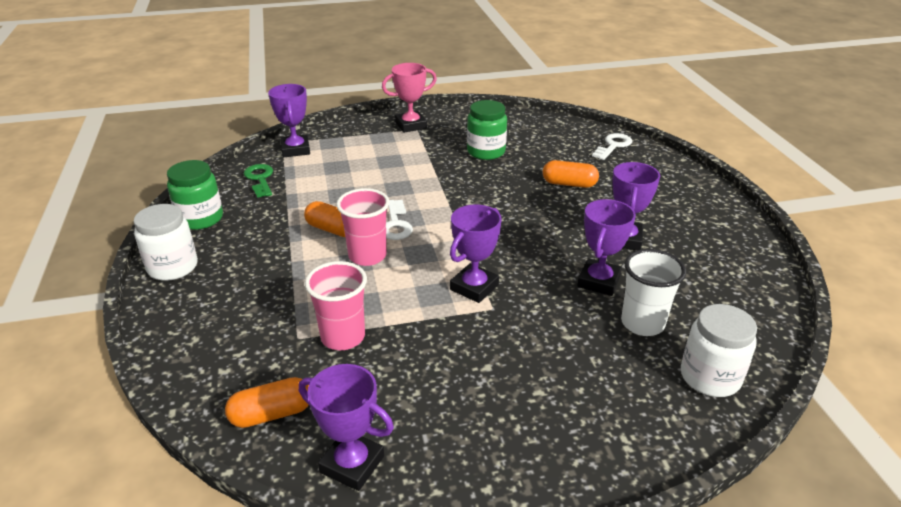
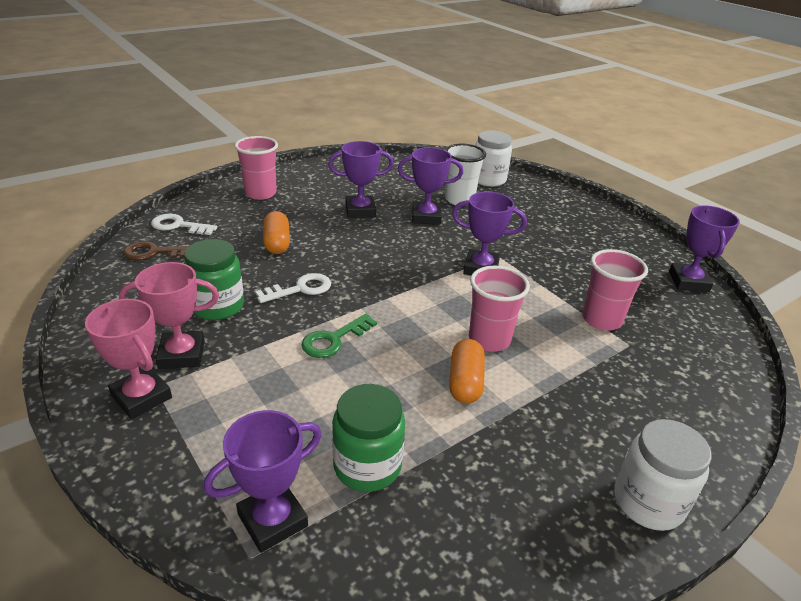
camera: 115 degrees left, 0 degrees up
(200, 218) = (541, 539): green jar -> green jar (367, 466)
(260, 179) = (393, 522): green key -> green key (334, 339)
(271, 414) = (703, 329): orange capsule -> none
(396, 224) = (421, 336): white key -> white key (300, 289)
(440, 137) = (182, 354): none -> pink trophy
(571, 135) = (154, 252): none -> brown key
(674, 188) = (260, 193): none -> pink cup

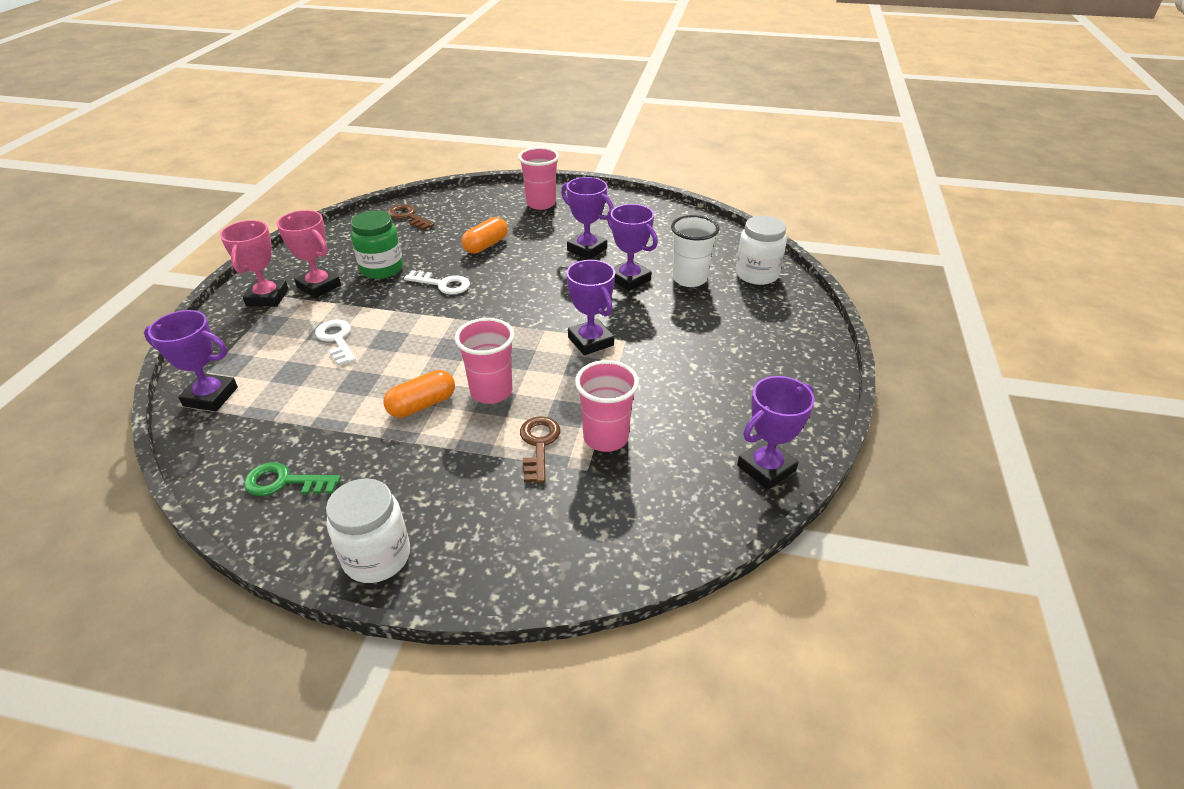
camera: 50 degrees right, 5 degrees up
(178, 226) = (450, 204): white key -> white key (337, 340)
(334, 339) = (402, 327): green key -> green key (284, 482)
(367, 466) = (288, 406): green jar -> none
(580, 351) = (539, 444): none -> brown key

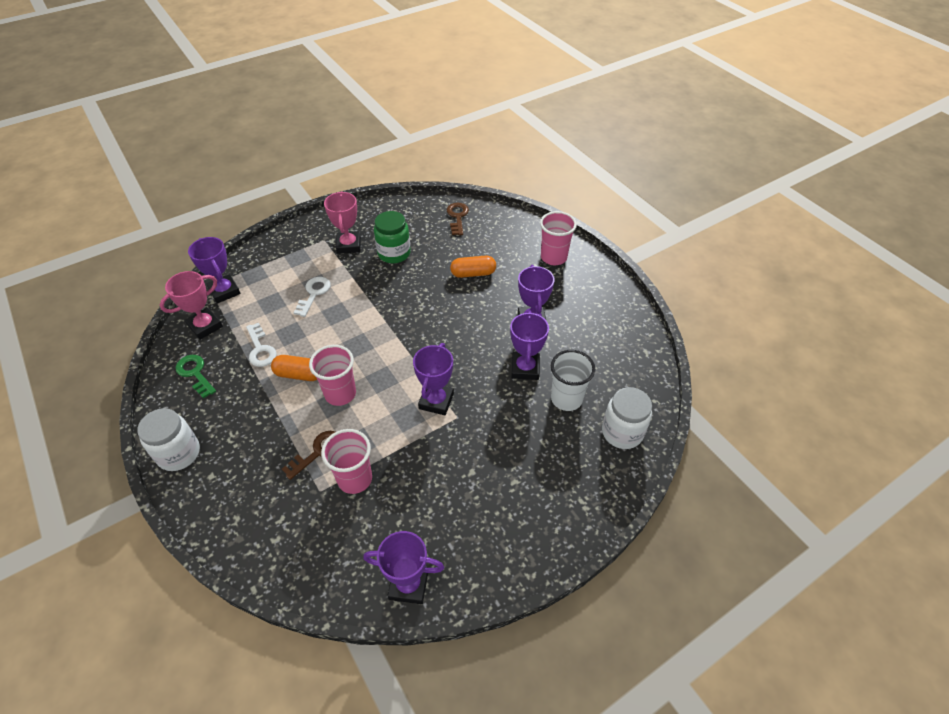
camera: 45 degrees right, 10 degrees up
(267, 297) = (317, 236): pink trophy -> pink trophy (205, 326)
(443, 284) = (411, 290): white key -> white key (260, 349)

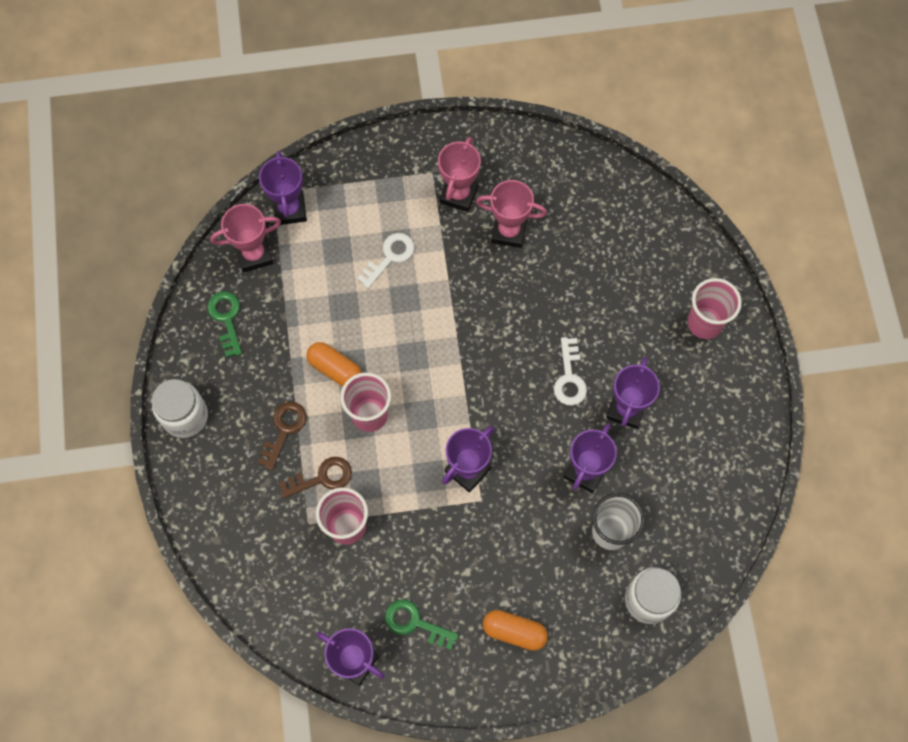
camera: 25 degrees right, 20 degrees up
(260, 349) = (304, 315): white key -> white key (569, 377)
(394, 253) = (509, 231): green jar -> pink trophy
(447, 529) = (415, 623): none -> green key
(457, 217) = (615, 201): brown key -> brown key (284, 430)
(473, 273) = (591, 306): orange capsule -> orange capsule (514, 631)

